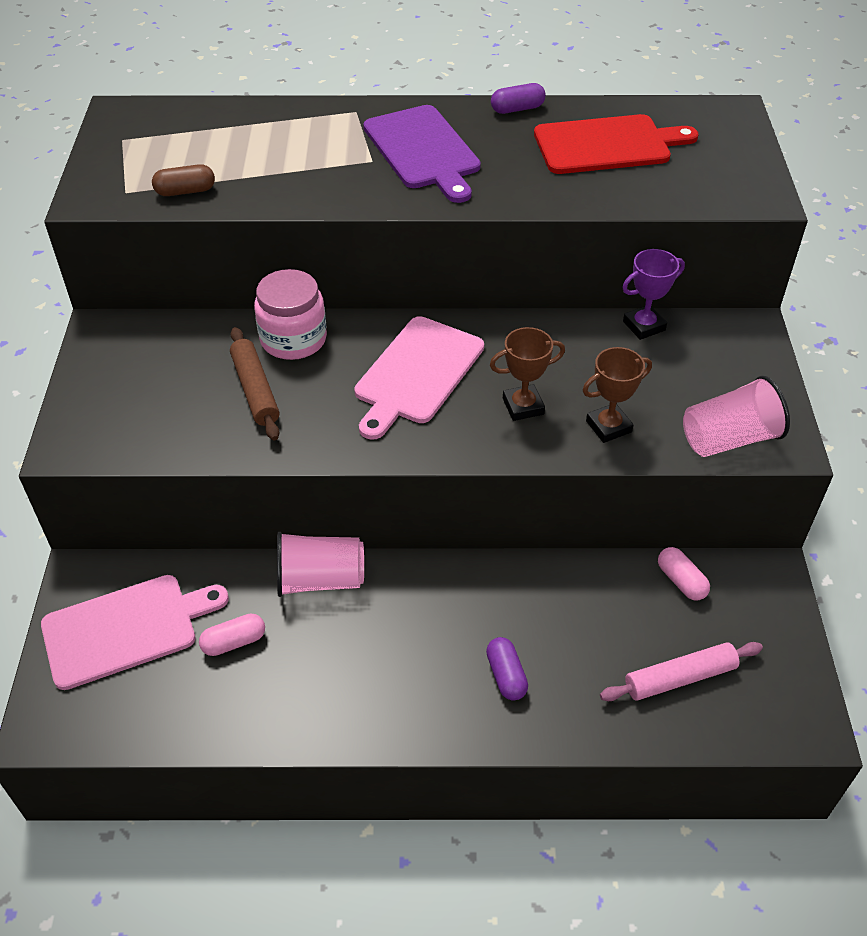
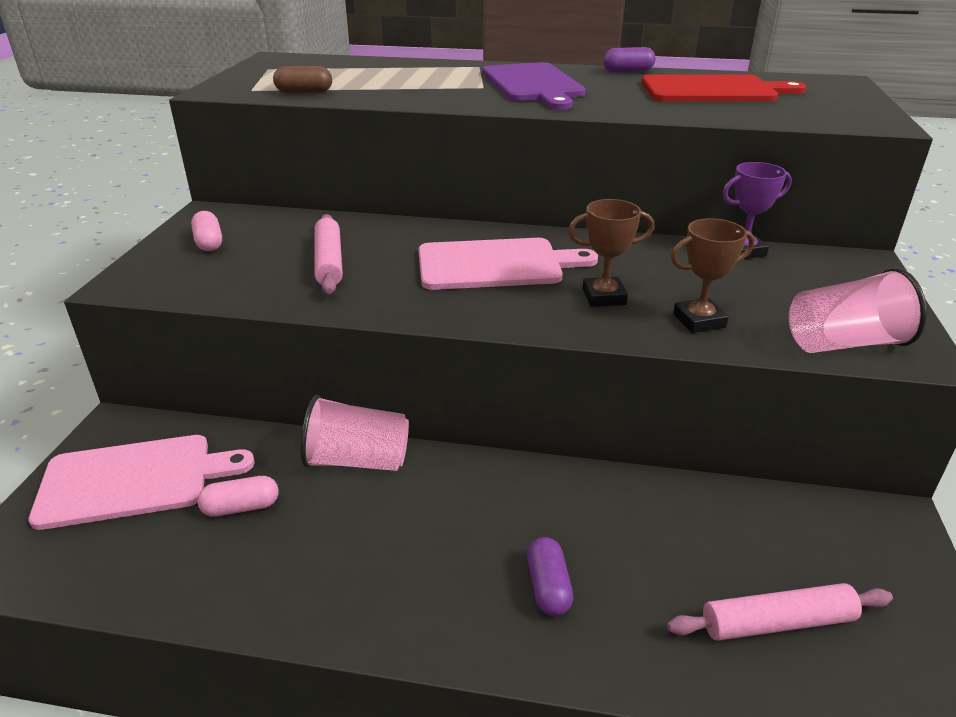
camera: 10 degrees right, 15 degrees down
(255, 390) = (329, 262): brown rolling pin -> pink rolling pin
(293, 339) = (382, 232): pink jar -> none
(416, 374) = (496, 264): pink cutting board -> pink cutting board turned 135 degrees counterclockwise
(681, 581) = (779, 513): pink capsule -> pink capsule (209, 242)

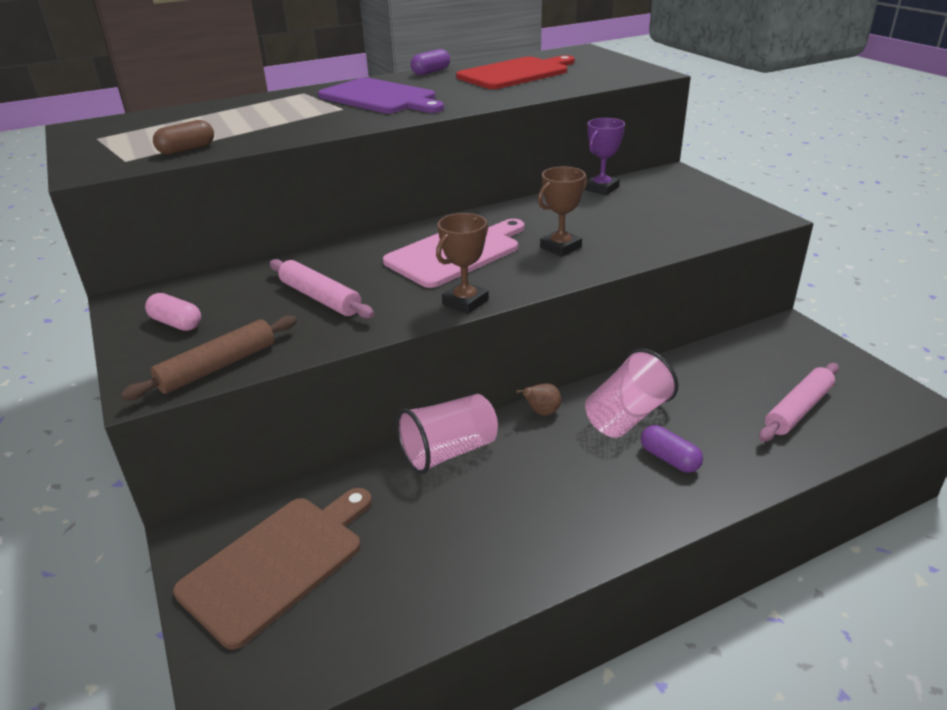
camera: 35 degrees left, 0 degrees up
(134, 480) = (278, 563): pink cutting board -> brown cutting board
(183, 288) = (218, 367): none -> brown rolling pin
(241, 507) = (402, 529): pink capsule -> none
(481, 468) = (542, 412): none -> brown pear
(699, 321) = (636, 240): brown trophy -> brown trophy (465, 302)
(844, 343) = (726, 224): pink cup -> pink cup (627, 416)

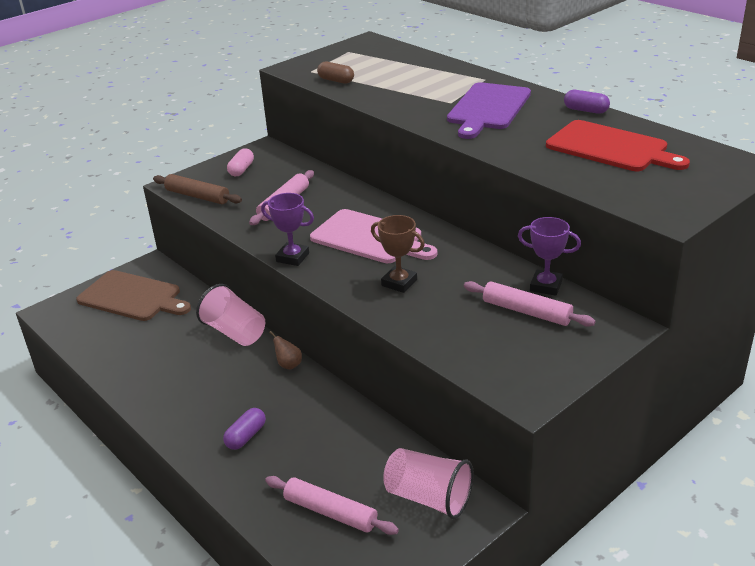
camera: 75 degrees right, 0 degrees up
(465, 302) = (292, 257): brown trophy -> purple trophy
(627, 416) = (294, 409): pink cup -> pink cup (428, 498)
(639, 201) = (527, 312): none -> pink rolling pin

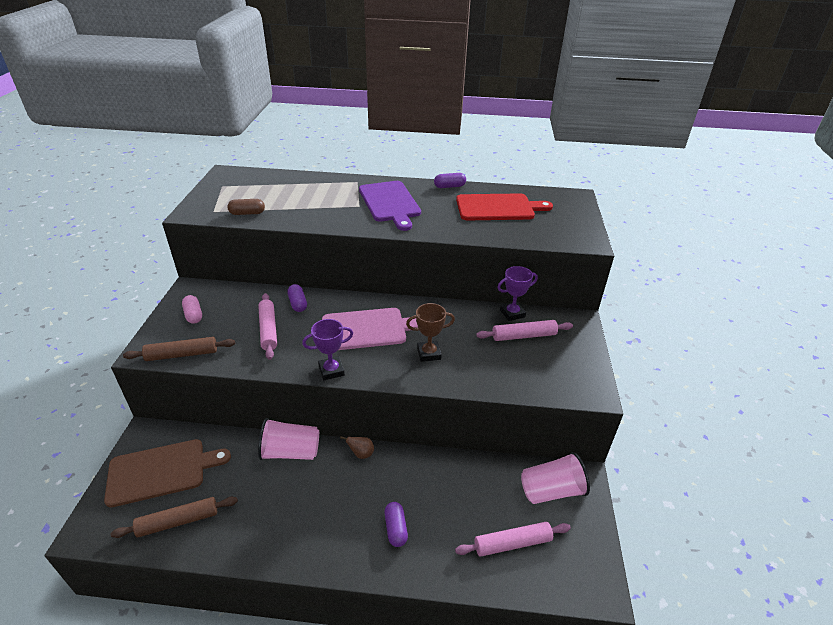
camera: 45 degrees left, 5 degrees up
(106, 337) = (178, 521): none -> brown rolling pin
(336, 192) = (298, 304): none -> purple capsule

